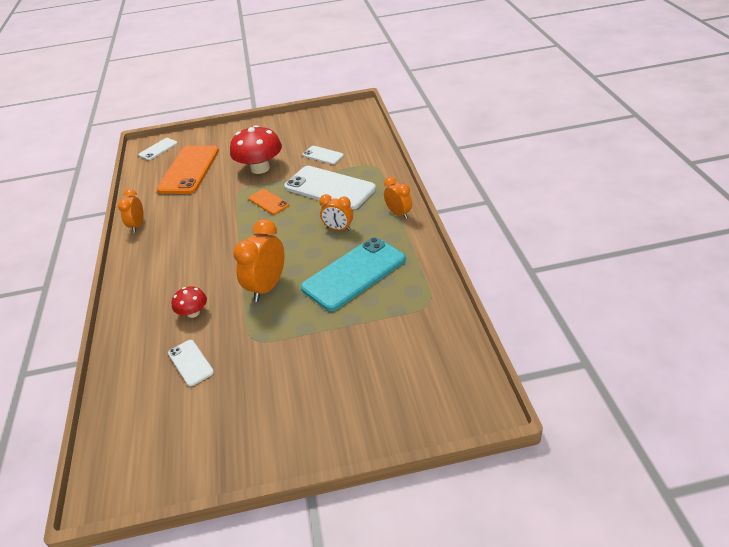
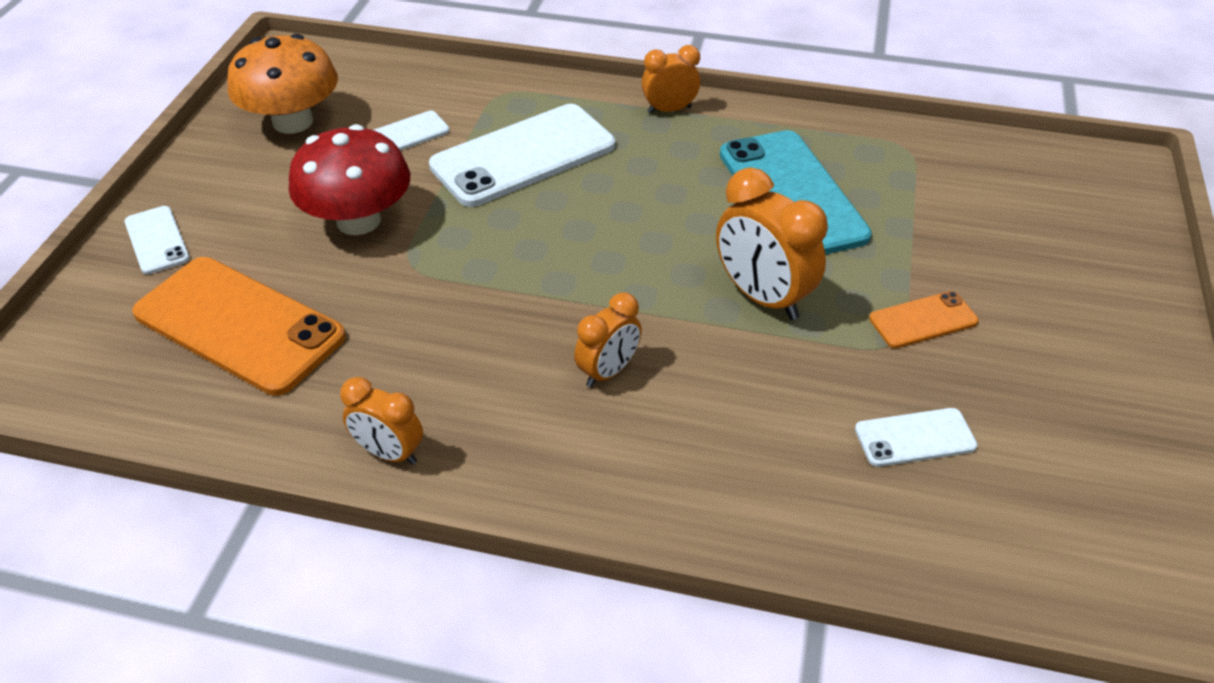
camera: 70 degrees left, 5 degrees up
(158, 149) = (68, 363): white phone -> white phone (157, 240)
(193, 313) = (774, 409): red mushroom -> none
(268, 202) = (495, 236): orange phone -> orange phone (923, 320)
(313, 129) = (293, 122): none -> orange mushroom
(338, 229) = (657, 178): orange clock -> orange clock (608, 371)

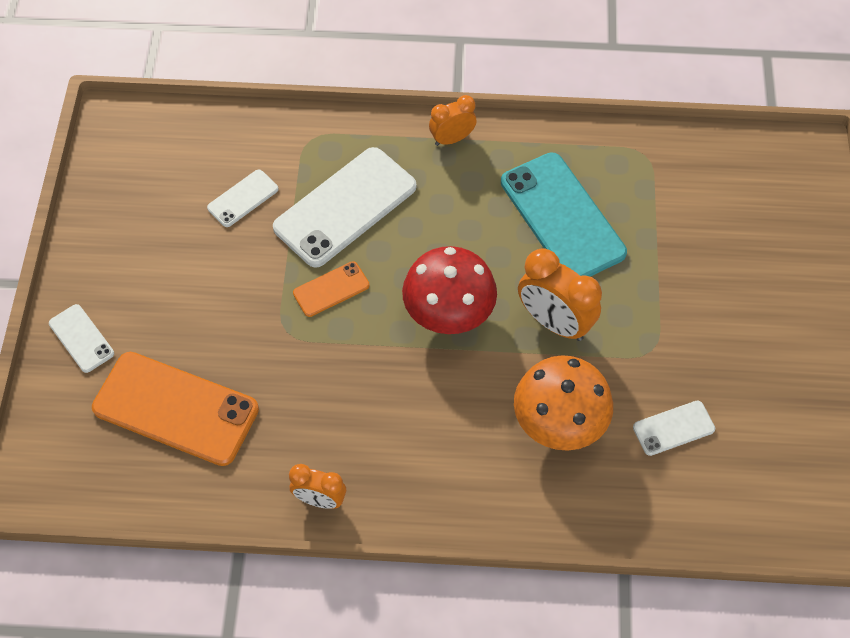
camera: 10 degrees left, 15 degrees up
(293, 122) = (145, 197): orange mushroom -> orange mushroom (559, 421)
(358, 220) = (233, 294): red mushroom -> red mushroom (449, 311)
(608, 371) = (456, 407): orange clock -> none
(923, 320) = (671, 325): orange phone -> orange phone (331, 289)

